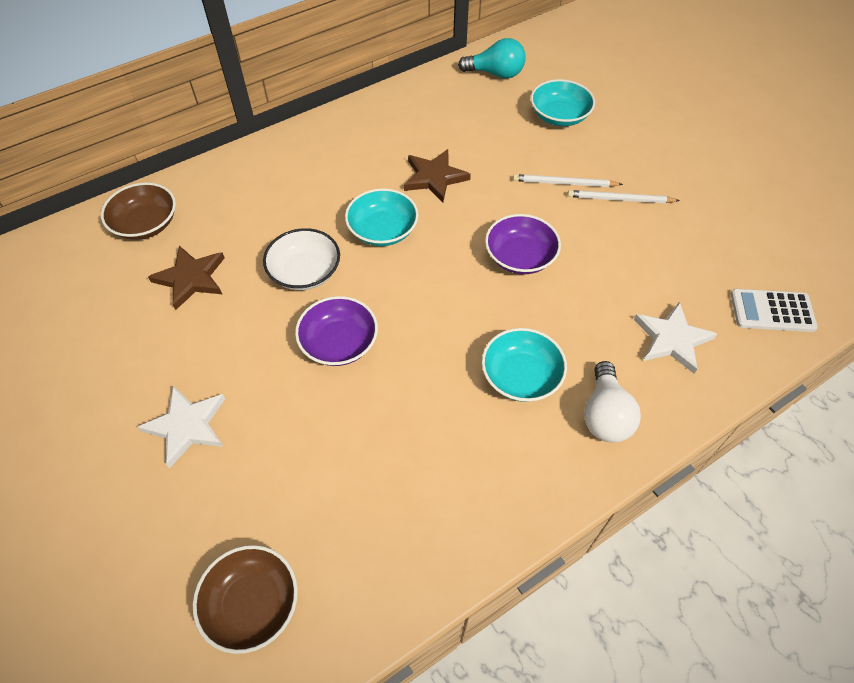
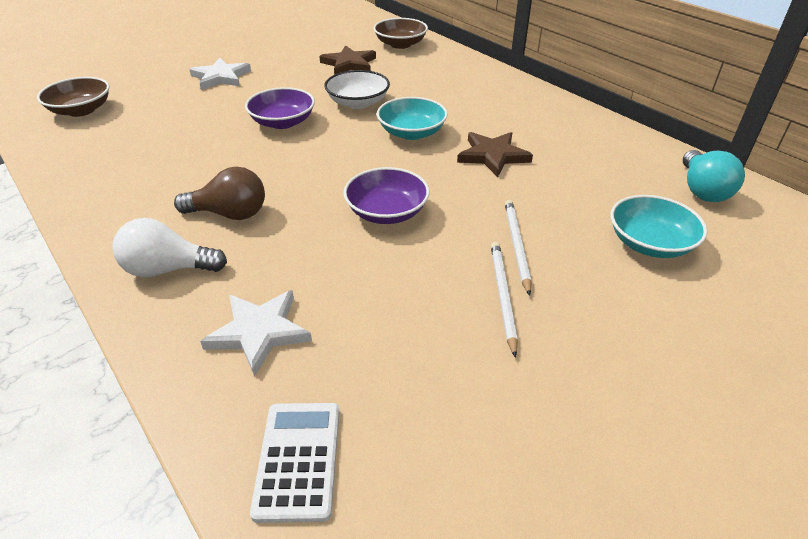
camera: 85 degrees right, 15 degrees down
(521, 376) = (230, 214): turquoise bowl -> brown light bulb

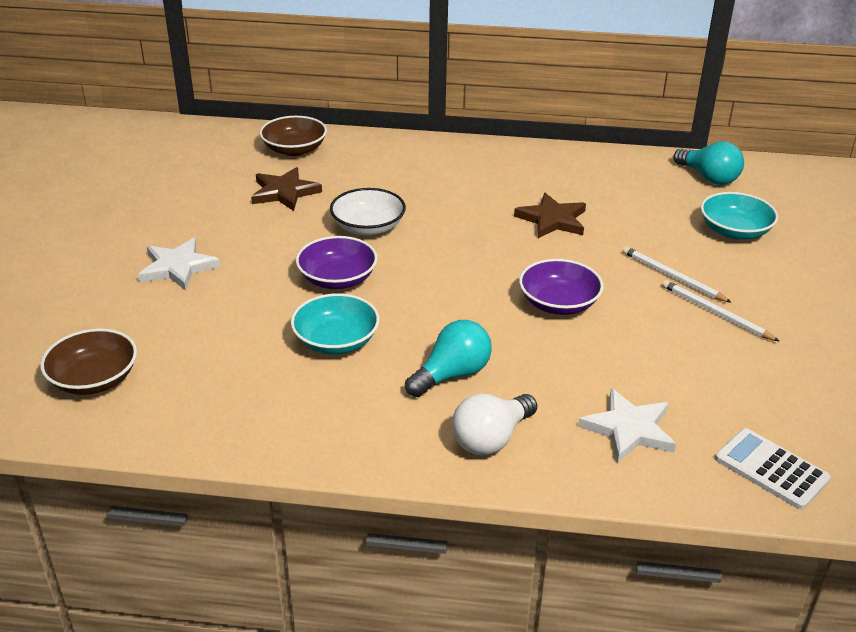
camera: 45 degrees left, 5 degrees down
(230, 214) = (452, 374): brown light bulb -> turquoise light bulb
(411, 132) = (462, 231): turquoise bowl -> turquoise bowl (336, 341)

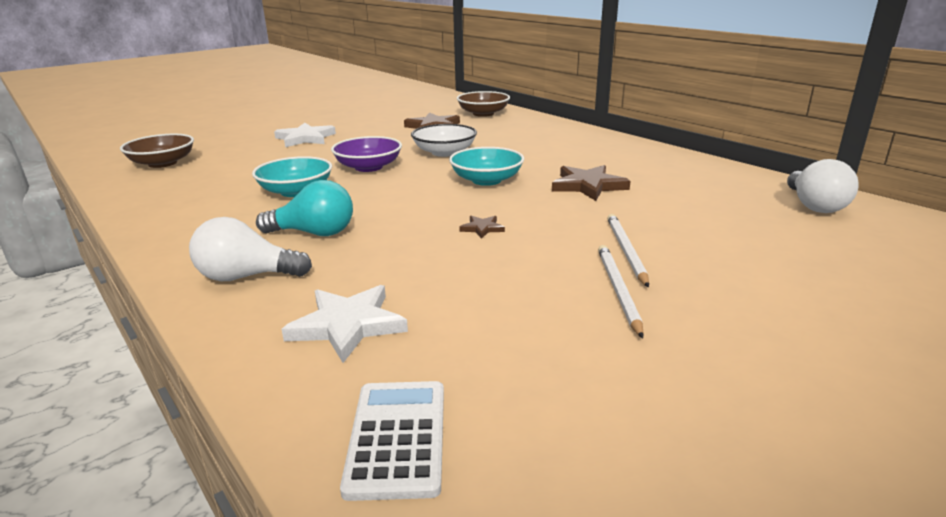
camera: 45 degrees right, 10 degrees down
(558, 303) = (482, 228): purple bowl -> brown star
(709, 177) = (814, 206): turquoise light bulb -> white light bulb
(734, 231) = (770, 246): turquoise bowl -> turquoise bowl (486, 180)

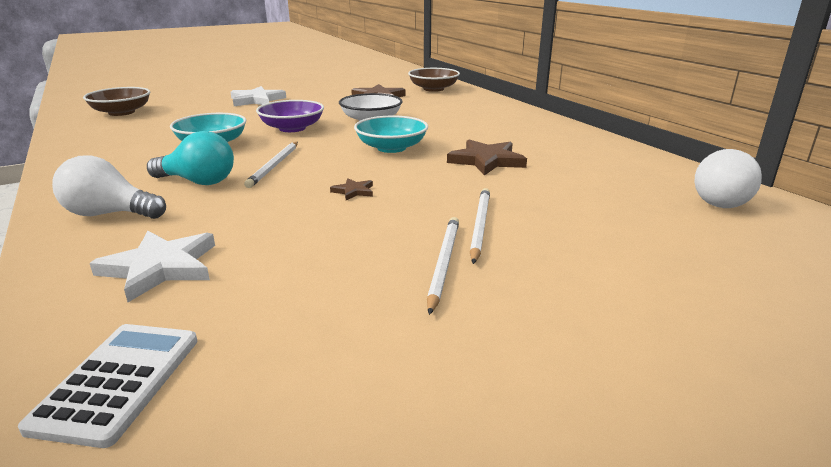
camera: 10 degrees right, 0 degrees up
(381, 209) = (274, 166): none -> white pencil

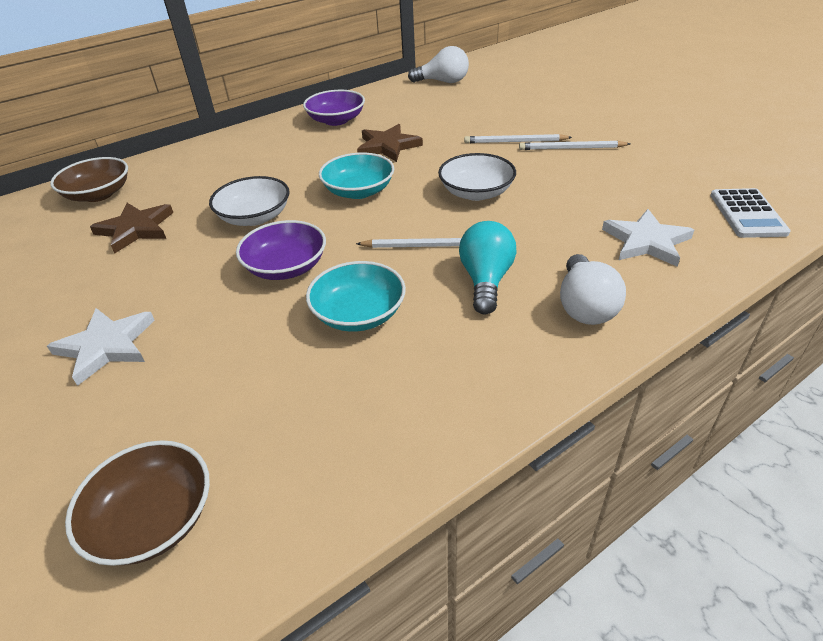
camera: 95 degrees left, 15 degrees up
(118, 382) = (747, 214): white calculator -> white calculator turned 90 degrees counterclockwise
(353, 191) = (476, 192): brown star -> white bowl
(561, 143) = (336, 120): none -> purple bowl

